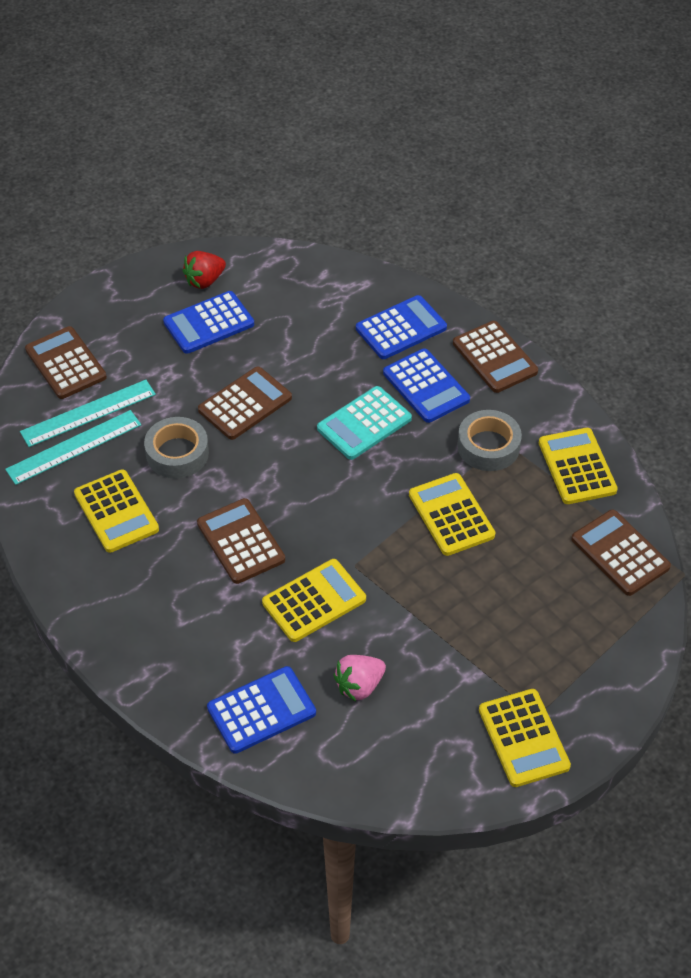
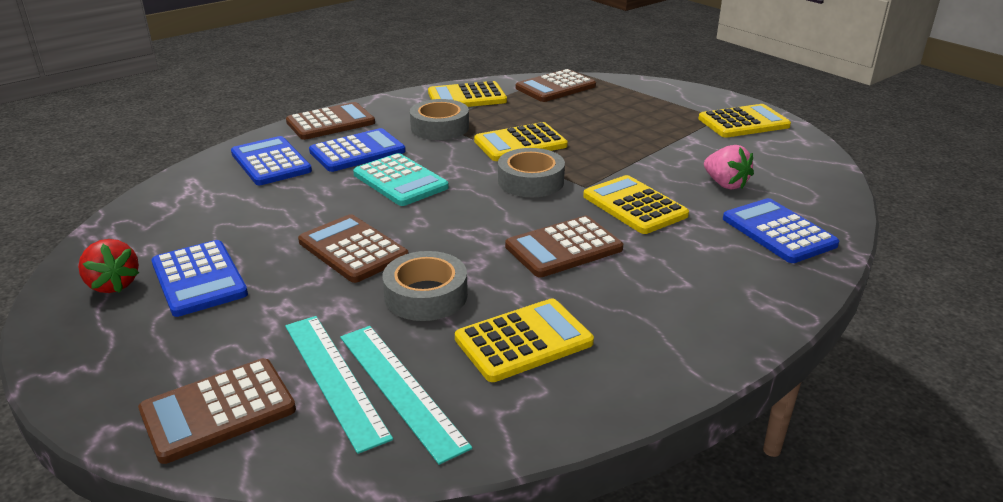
camera: 90 degrees left, 20 degrees down
(364, 522) = (530, 181): none -> grey tape

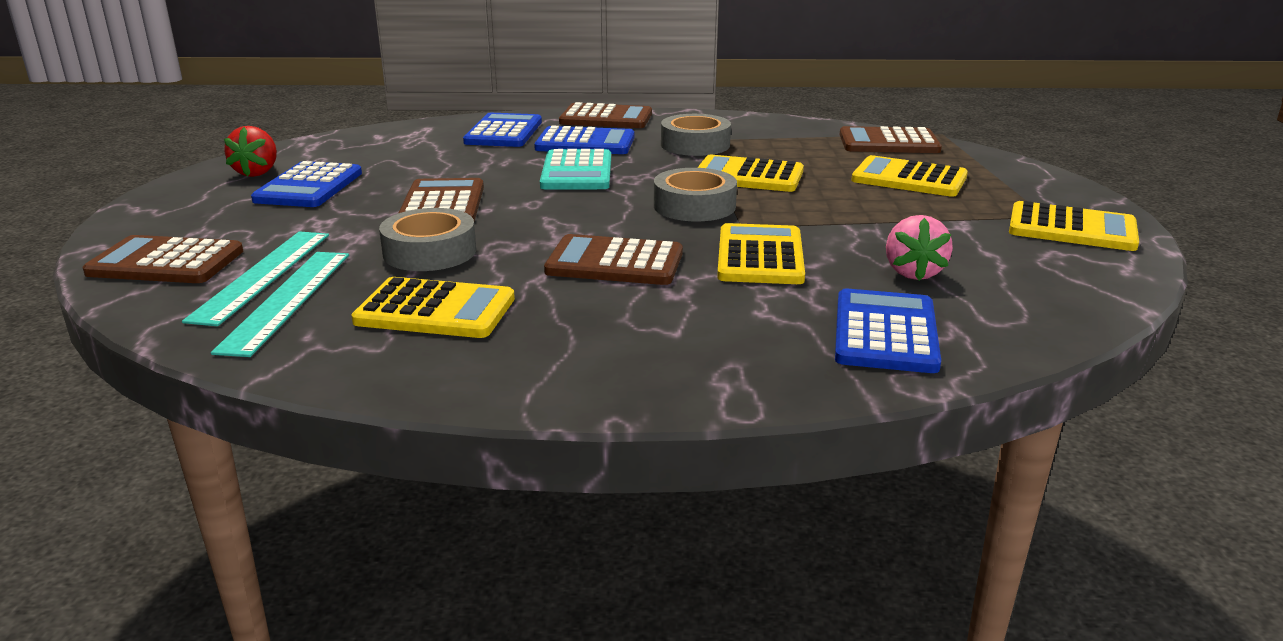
camera: 40 degrees right, 5 degrees down
(467, 97) = (772, 129): yellow calculator -> yellow calculator (909, 179)

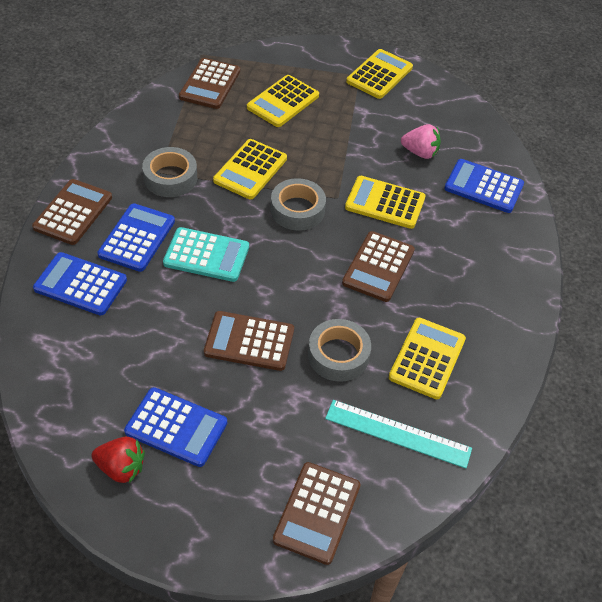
camera: 80 degrees left, 25 degrees up
(263, 275) = (355, 449): turquoise ruler -> none

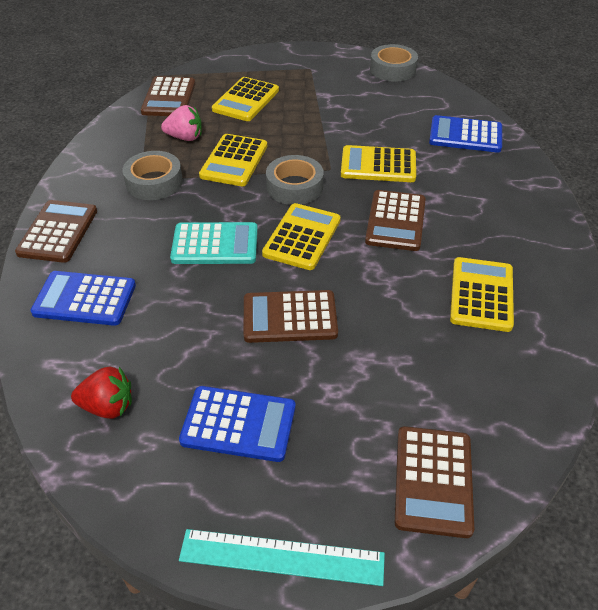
camera: 10 degrees left, 5 degrees down
(121, 468) = (187, 485): red strawberry -> red strawberry (108, 406)
(137, 238) = (135, 242): blue calculator -> none
(338, 355) = (389, 311): grey tape -> grey tape (393, 69)
(379, 75) = (329, 65): yellow calculator -> yellow calculator (302, 237)
(398, 433) = (484, 374): turquoise ruler -> turquoise ruler (282, 557)
(420, 152) = (393, 118): pink strawberry -> pink strawberry (185, 137)

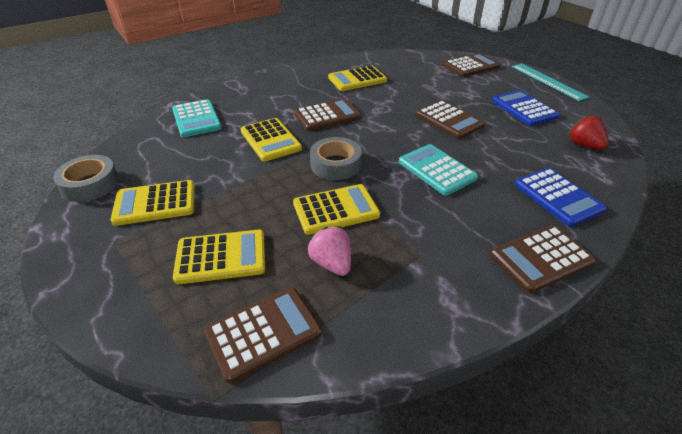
camera: 125 degrees left, 5 degrees down
(154, 182) = (416, 241): grey tape -> none
(302, 237) = (384, 140): yellow calculator -> yellow calculator (155, 203)
(465, 135) = (196, 119): blue calculator -> turquoise calculator

